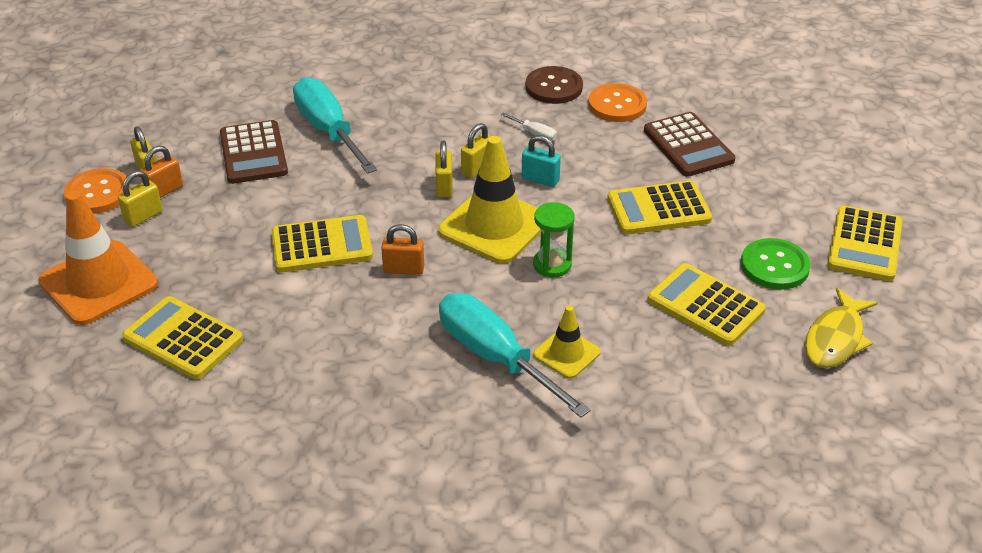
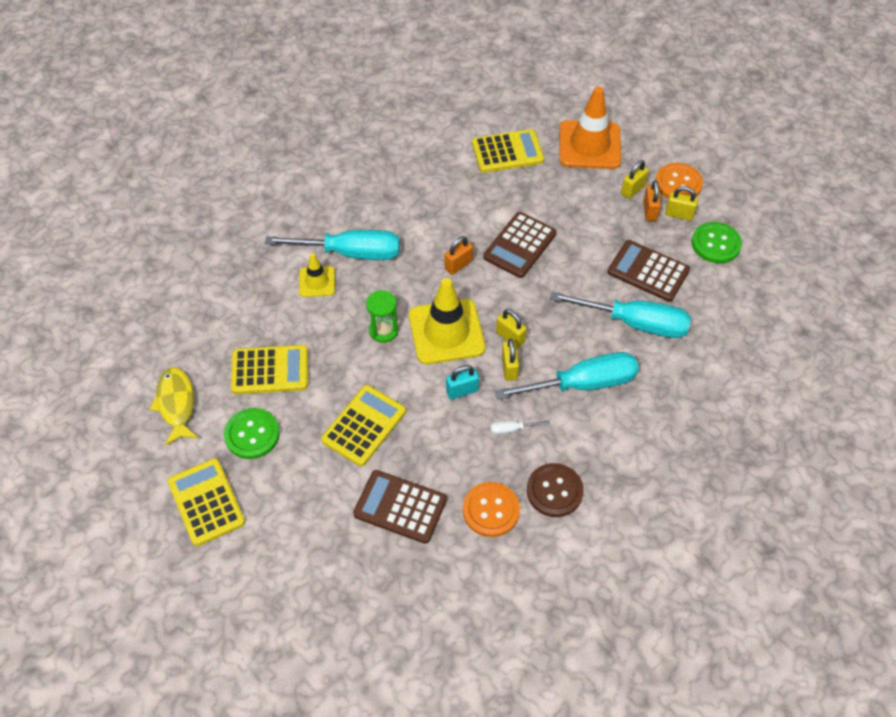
camera: 135 degrees right, 15 degrees up
(143, 216) = (632, 190): yellow padlock -> yellow padlock turned 45 degrees clockwise
(165, 134) = (716, 244): none -> green button
(322, 245) = (519, 245): yellow calculator -> brown calculator
(436, 124) = (582, 384): none -> turquoise screwdriver

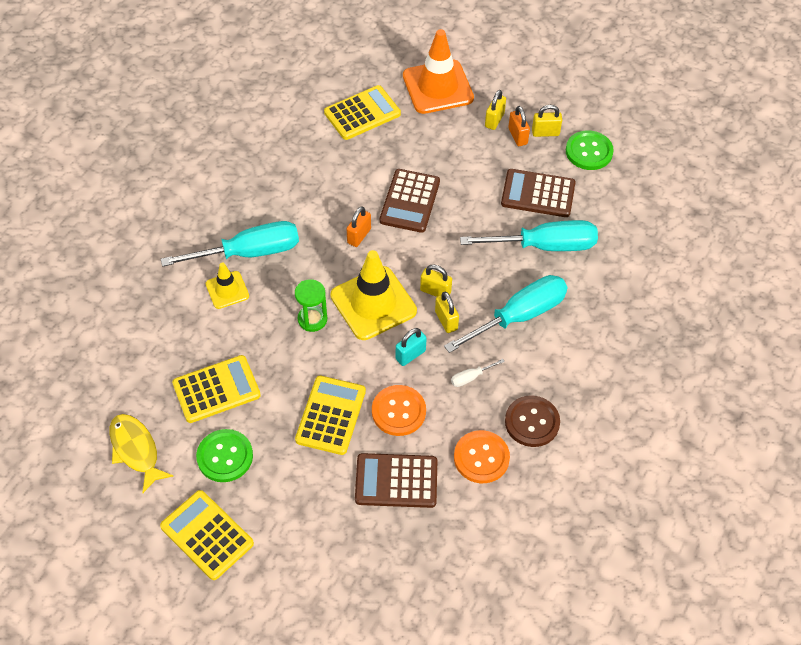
camera: 20 degrees left, 0 degrees up
(678, 183) = (533, 103): orange button -> orange button (398, 411)

